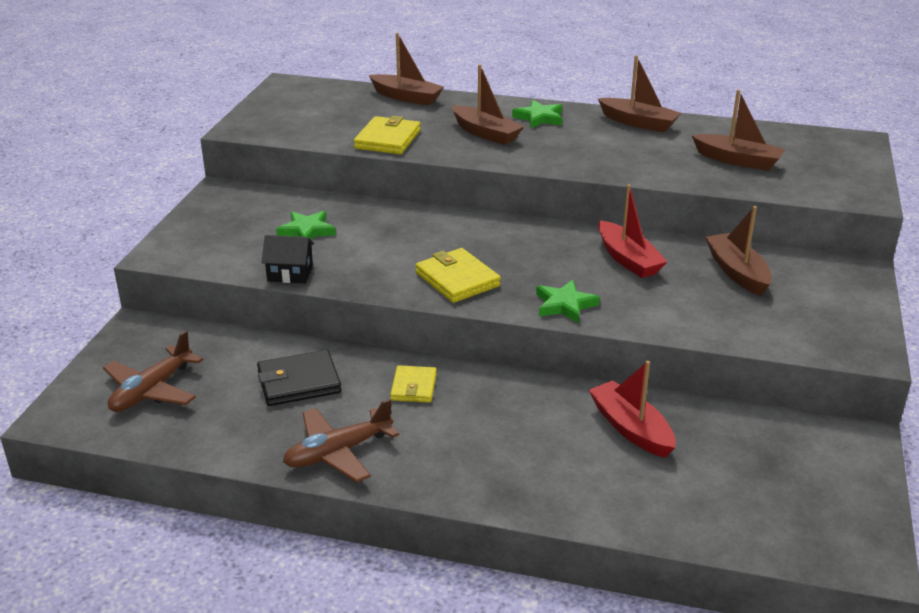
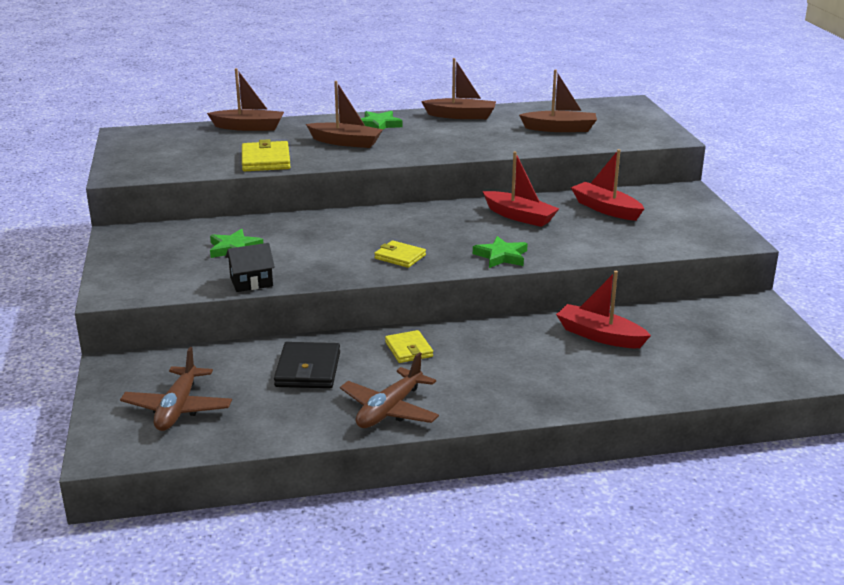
camera: 25 degrees left, 5 degrees down
(299, 382) = (308, 369): black wallet -> black wallet turned 45 degrees counterclockwise
(457, 279) = (400, 257): yellow wallet -> yellow wallet, size x0.66
(737, 272) = (605, 209): brown boat -> red boat

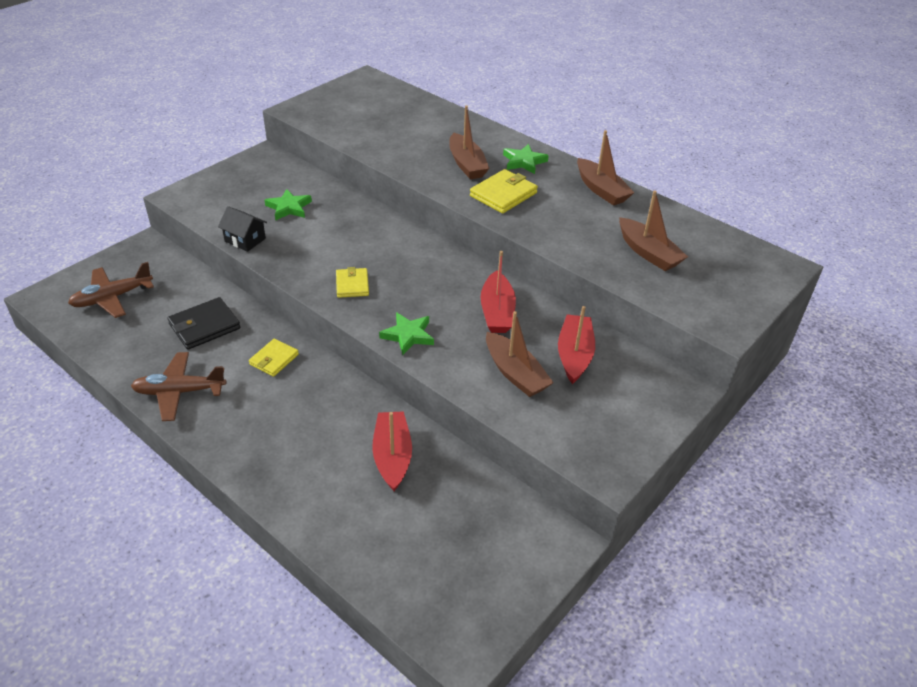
camera: 50 degrees right, 15 degrees up
(249, 127) = (440, 113): brown boat -> brown boat (515, 373)
(266, 160) = (388, 149): yellow wallet -> yellow wallet (503, 194)

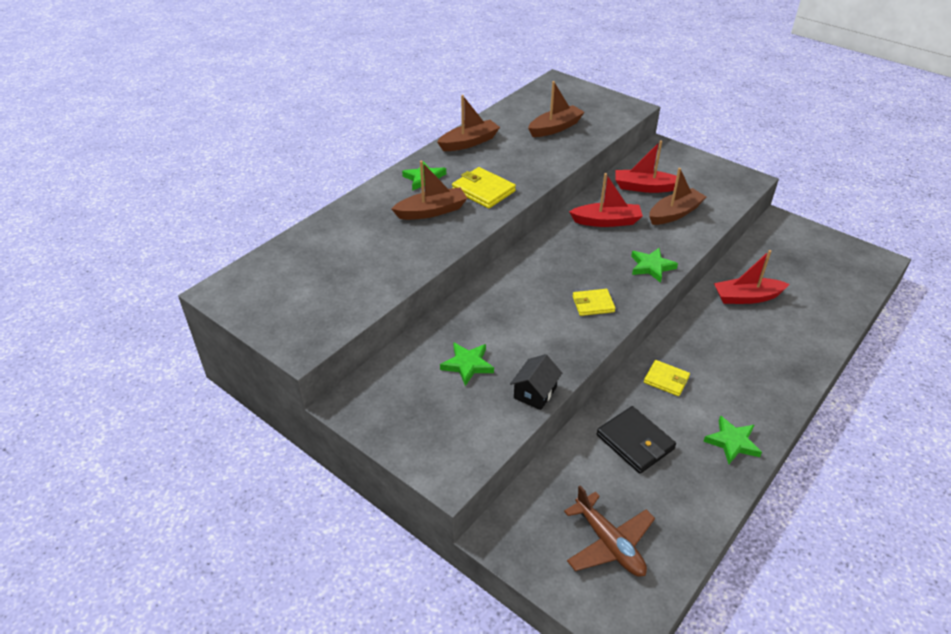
camera: 90 degrees left, 0 degrees up
(179, 392) = (732, 442): brown plane -> green star

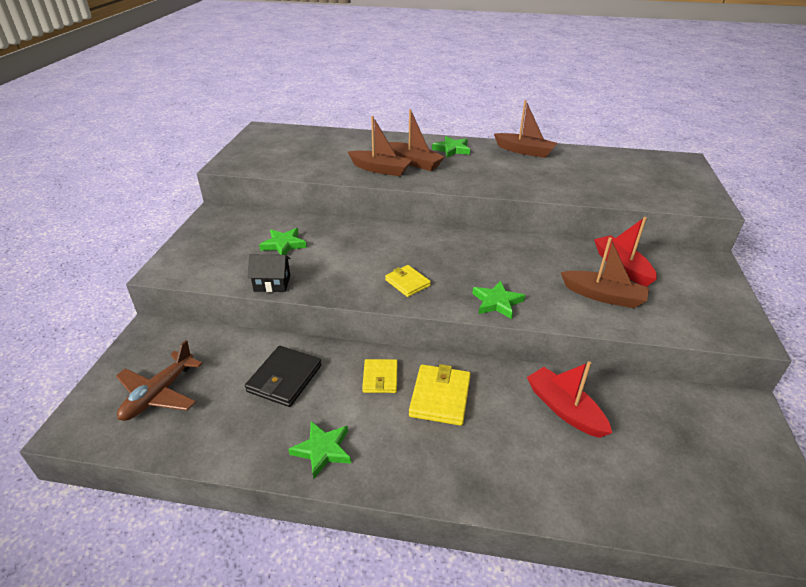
camera: 60 degrees right, 5 degrees down
(483, 191) = (466, 173): yellow wallet -> yellow wallet (440, 397)
(555, 128) = (606, 178): brown boat -> brown boat (380, 169)
(606, 221) = (536, 259): red boat -> none

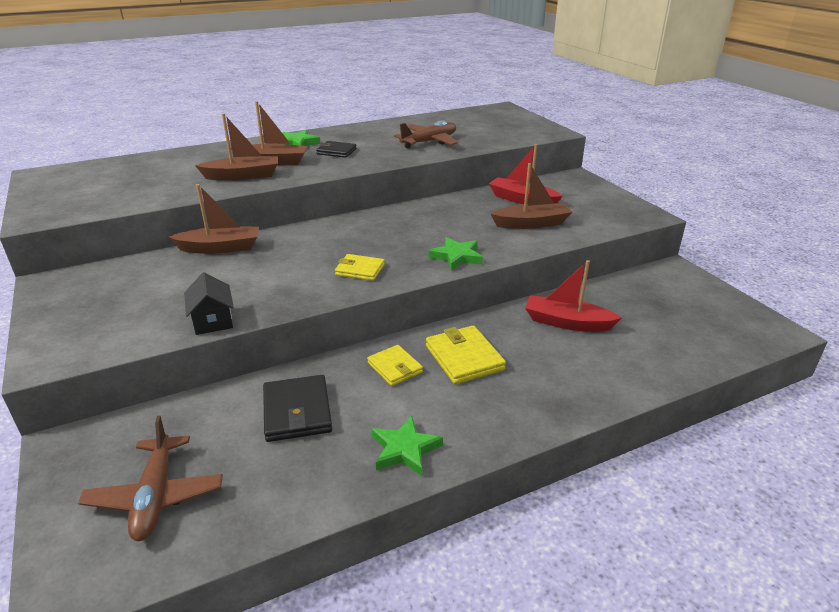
camera: 35 degrees left, 5 degrees down
(272, 283) = (213, 320): black house -> black house turned 75 degrees counterclockwise
(284, 245) = (184, 283): green star -> none
(474, 166) = (336, 151): none -> black wallet
(524, 151) = (368, 129): brown boat -> brown boat (220, 248)
(565, 179) = (429, 142): none -> brown plane

